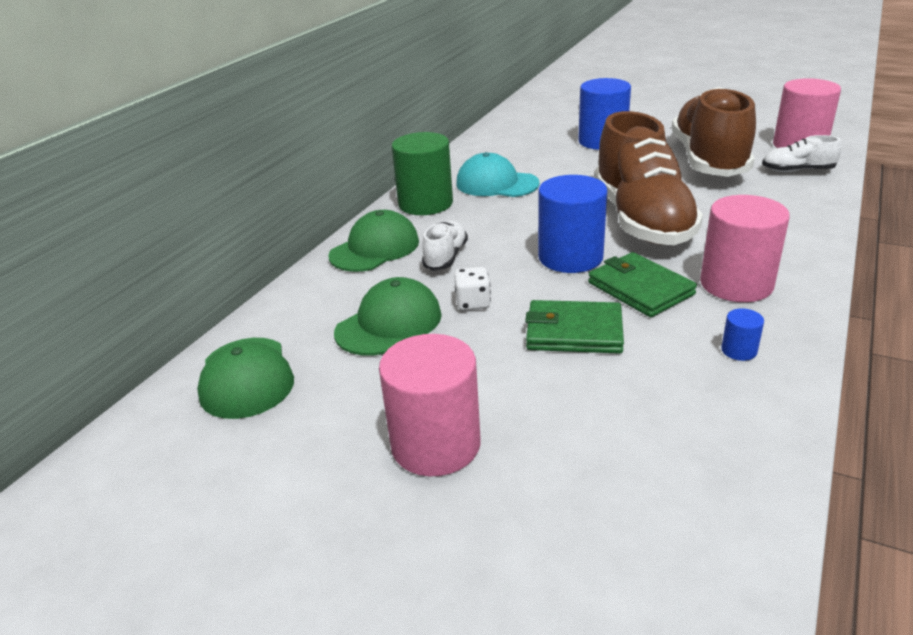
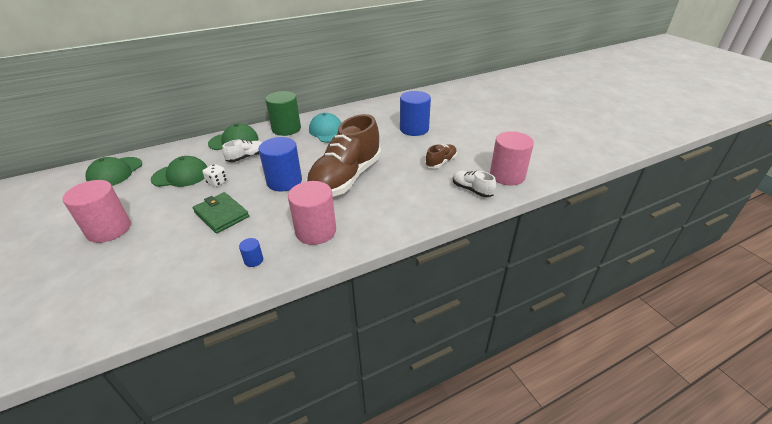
camera: 35 degrees right, 5 degrees up
(640, 288) = (278, 210): green wallet -> none
(708, 160) = (441, 162): brown shoe -> brown shoe, size x0.44

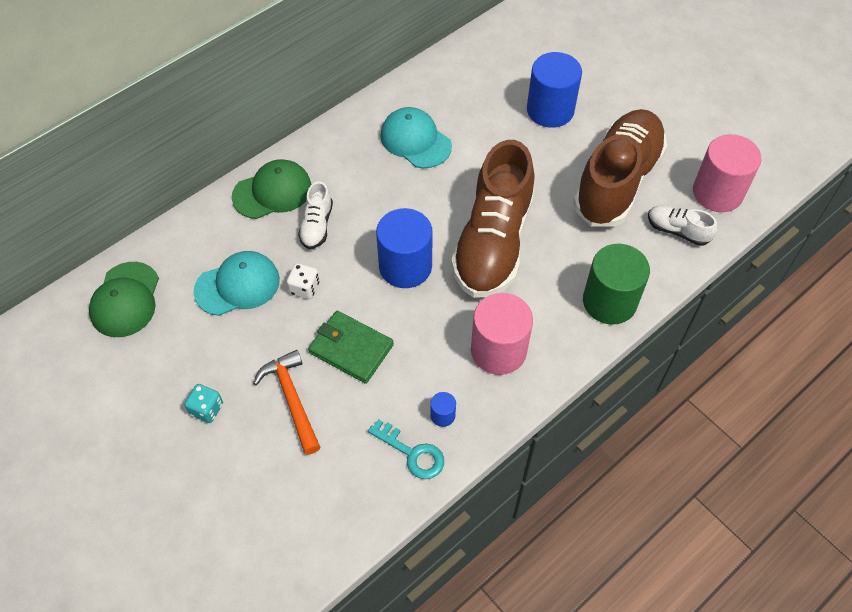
camera: 15 degrees left, 20 degrees up
(109, 229) = (206, 409): pink cylinder -> turquoise dice
(164, 233) = (291, 399): none -> orange hammer
(181, 175) = (237, 285): green cap -> turquoise cap
(217, 278) = (412, 453): none -> turquoise key
(247, 157) = (317, 225): white shoe -> white shoe turned 150 degrees clockwise
(286, 129) = (342, 146): green cylinder -> green cylinder (609, 301)
(441, 162) = (617, 181): brown shoe -> brown shoe, size x2.29

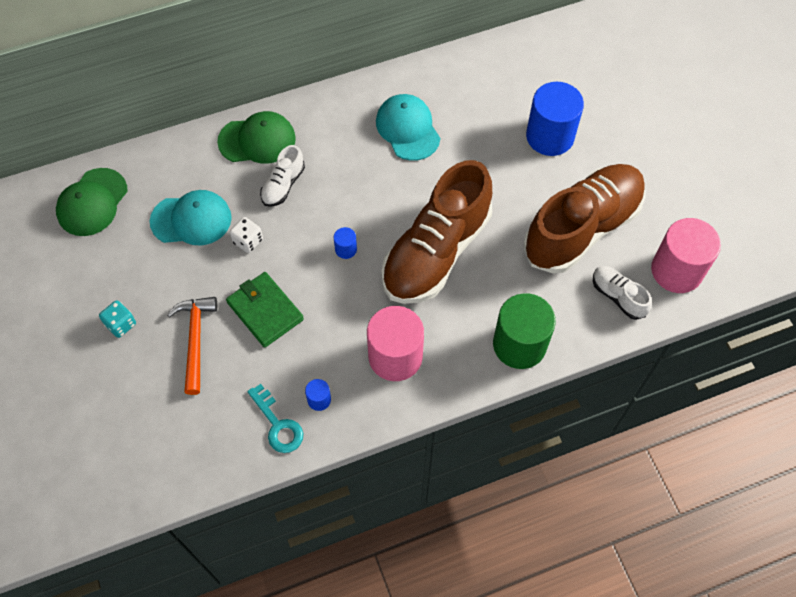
camera: 20 degrees right, 5 degrees up
(405, 266) = (346, 249): blue cylinder -> blue cylinder, size x0.43

